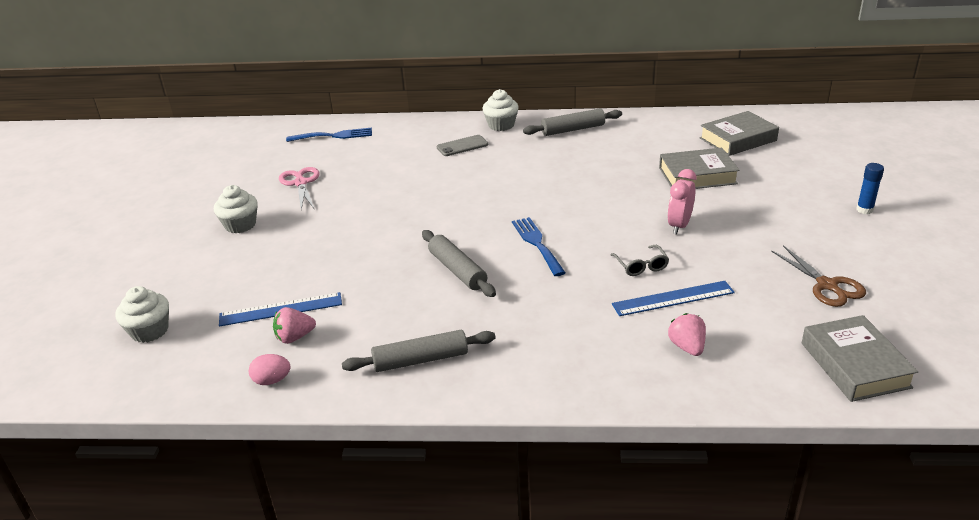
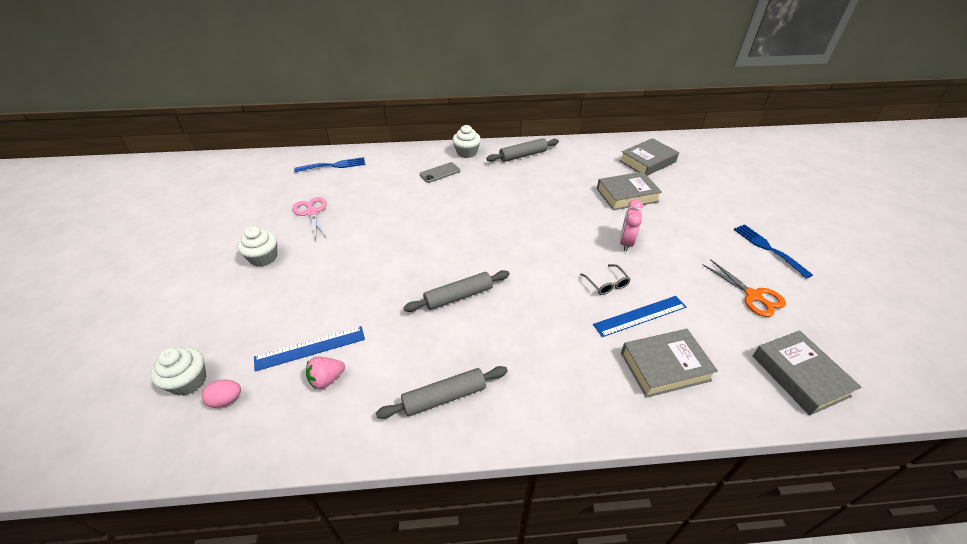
camera: 10 degrees left, 10 degrees up
(272, 380) = (311, 432): pink egg -> pink egg (226, 400)
(457, 270) = (458, 296): grey rolling pin -> grey rolling pin turned 75 degrees counterclockwise
(537, 244) = (518, 266): blue fork -> blue fork (768, 248)
(687, 347) = (664, 366): pink strawberry -> grey book
(827, 285) = (753, 296): brown scissors -> orange scissors
(864, 210) = (757, 222): blue glue stick -> none

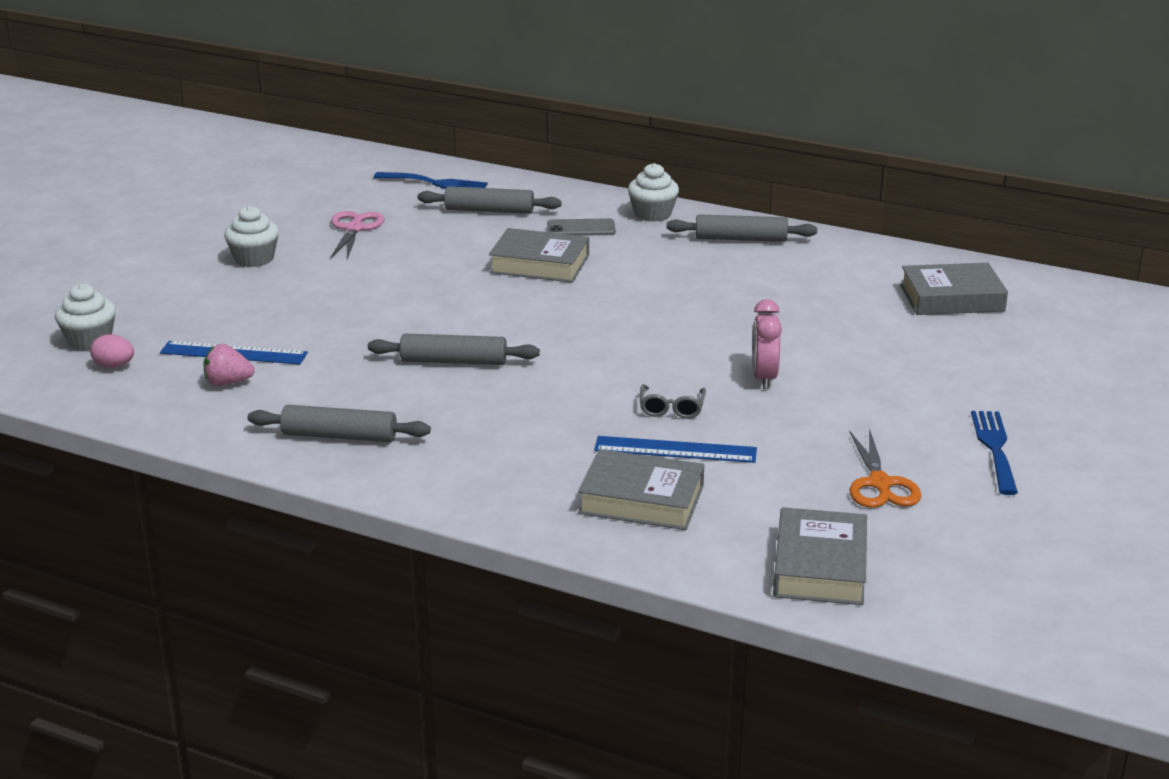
camera: 30 degrees right, 15 degrees down
(380, 175) = (489, 210): none -> grey rolling pin
(626, 243) = (764, 378): pink clock -> pink clock turned 45 degrees counterclockwise
(627, 195) = (848, 328): grey book -> grey book (539, 264)

